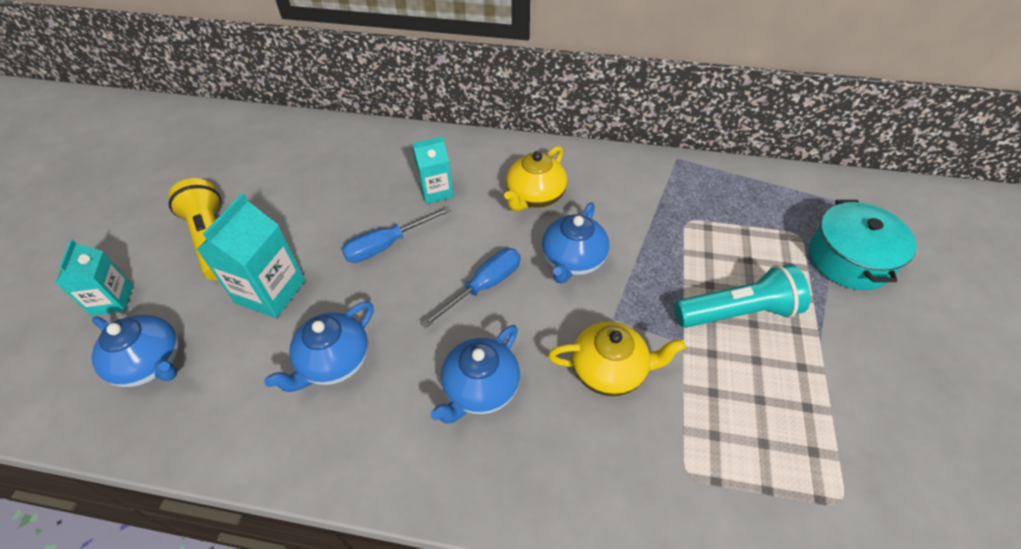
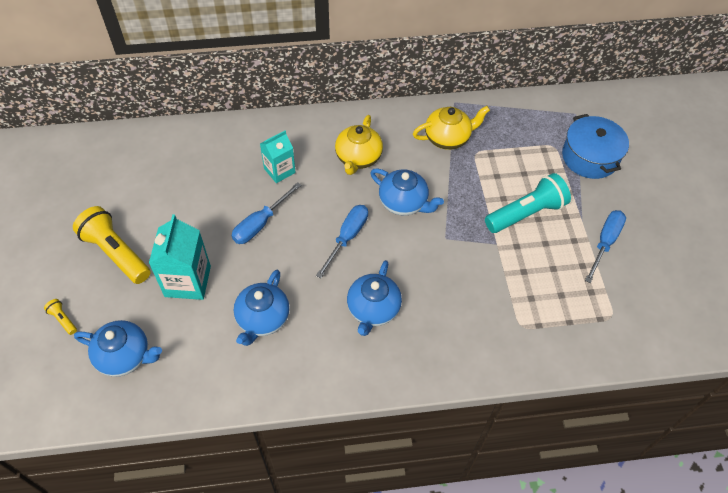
camera: 20 degrees left, 5 degrees up
(112, 300) = (63, 319): turquoise carton -> yellow flashlight
(573, 260) = (404, 203): blue teapot -> blue teapot turned 60 degrees counterclockwise
(610, 370) = (454, 274): yellow teapot -> yellow teapot (448, 138)
(849, 259) = (590, 157): turquoise pot -> blue pot
(850, 382) = (605, 243): none -> blue screwdriver

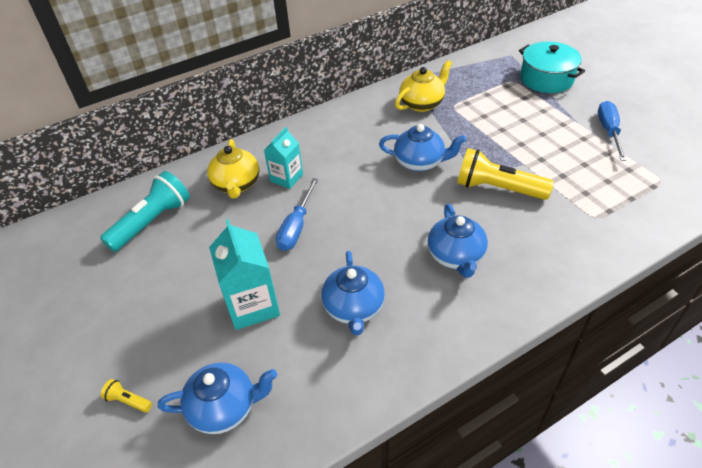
camera: 20 degrees left, 10 degrees down
(116, 253) = (156, 310): yellow flashlight -> yellow flashlight (497, 188)
(347, 238) = (388, 207): blue screwdriver -> none
(358, 158) = (354, 143): yellow teapot -> yellow teapot (236, 184)
(526, 213) = (529, 133): turquoise flashlight -> turquoise flashlight (152, 222)
(590, 157) = (546, 79): blue pot -> turquoise pot

